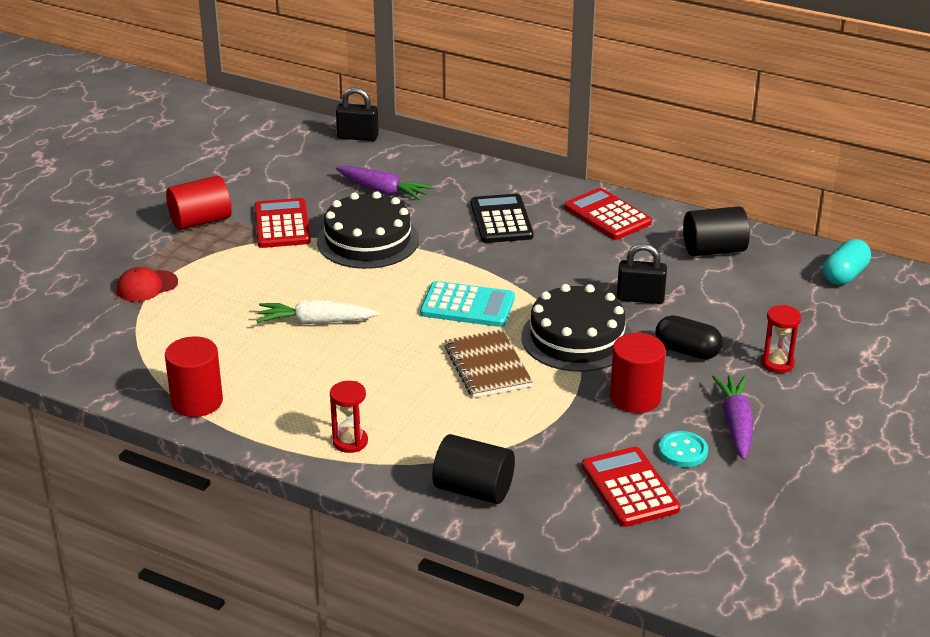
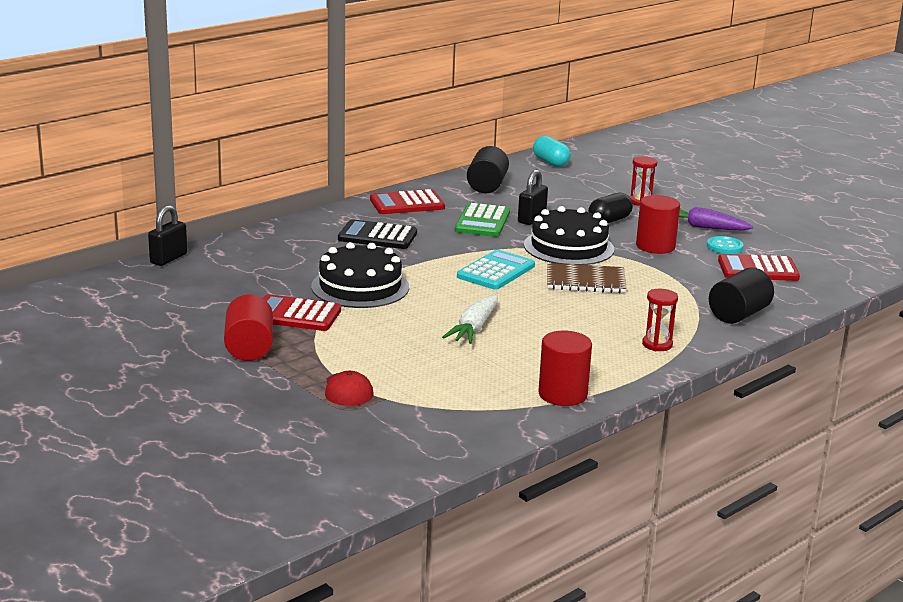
camera: 70 degrees left, 10 degrees down
(383, 191) = (281, 266): purple carrot -> none
(600, 270) = (482, 221): none -> green calculator

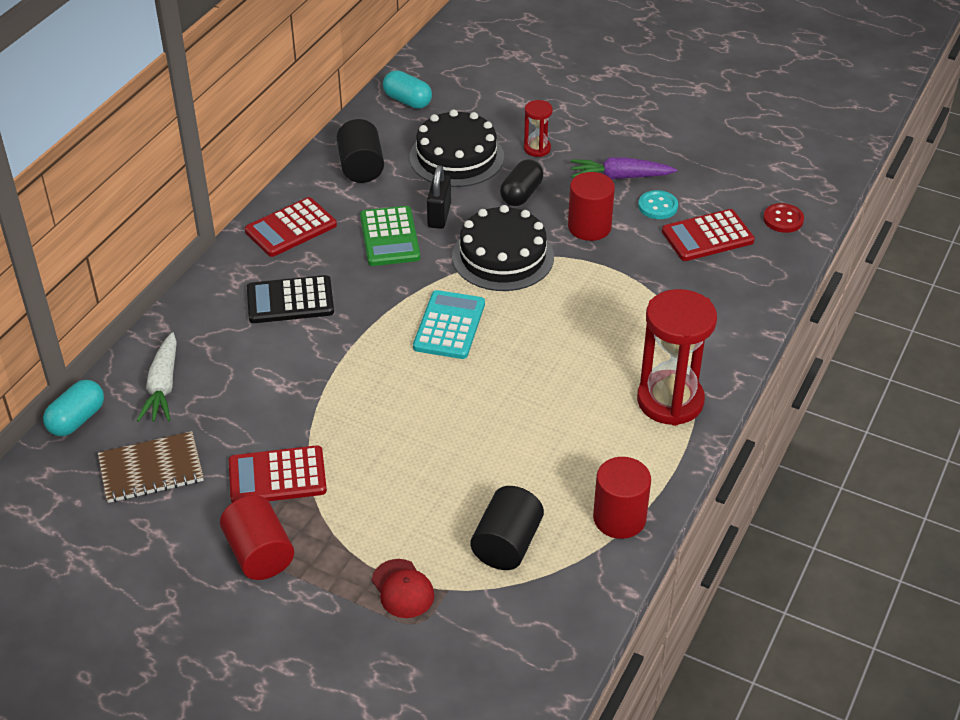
camera: 20 degrees left, 20 degrees up
(168, 259) = (77, 419): black padlock -> turquoise capsule
(360, 287) = (320, 401): black cake -> black cake (456, 157)
(474, 328) = (477, 436): white carrot -> white carrot (163, 387)
(585, 281) = (549, 313): brown notebook -> brown notebook (151, 470)
(657, 344) = (670, 401): red hourglass -> red hourglass, size x2.05
(738, 315) = (724, 322): black cylinder -> black cylinder (507, 544)
(835, 273) = (783, 219): none -> red button

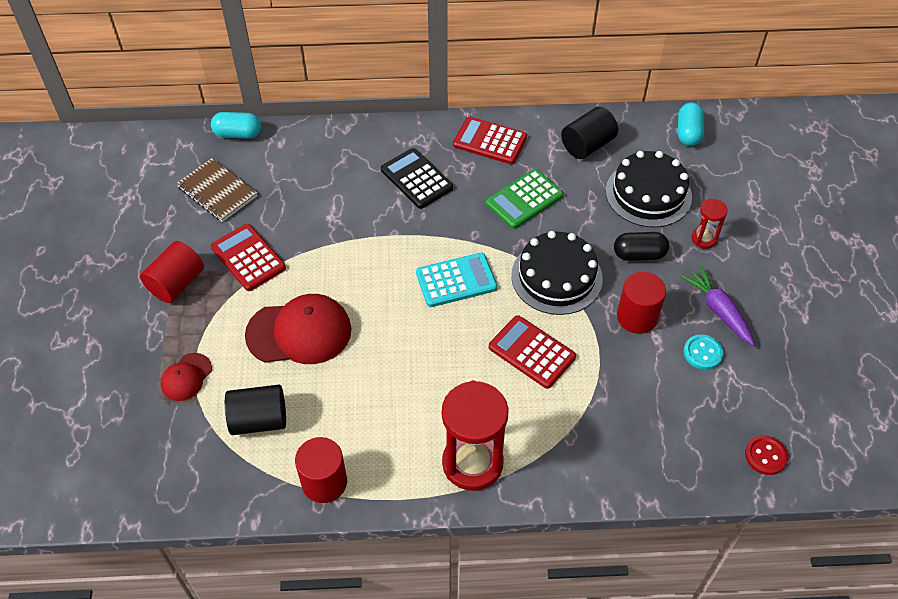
camera: 60 degrees right, 10 degrees up
(163, 387) = (292, 158): white carrot -> none
(417, 470) = (299, 332): none -> red cap
(439, 215) = (572, 216): black padlock -> none
(707, 236) = (693, 406): red calculator -> red calculator (531, 352)

